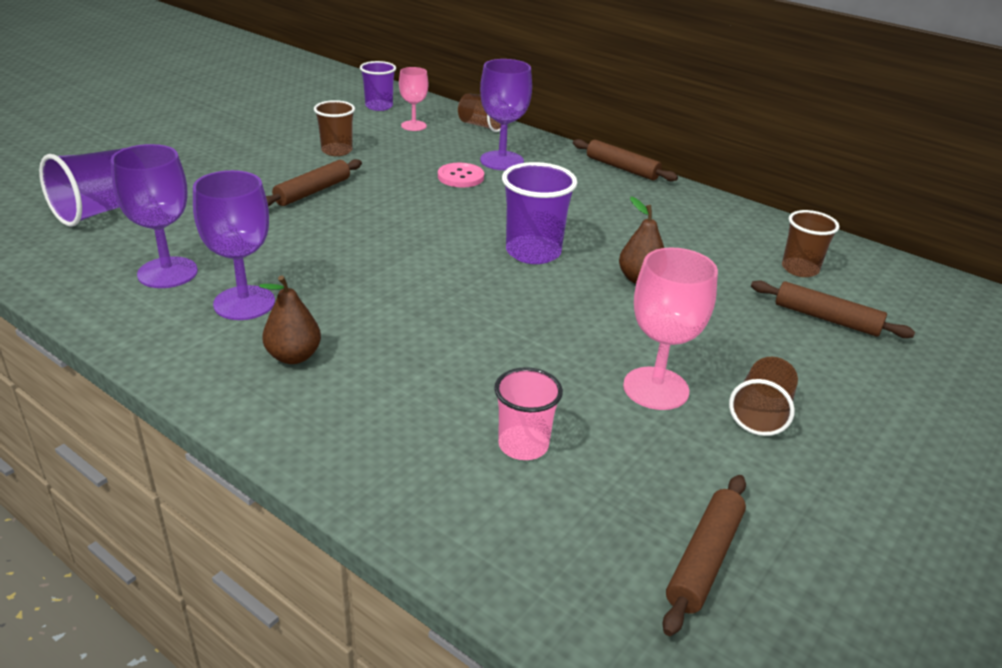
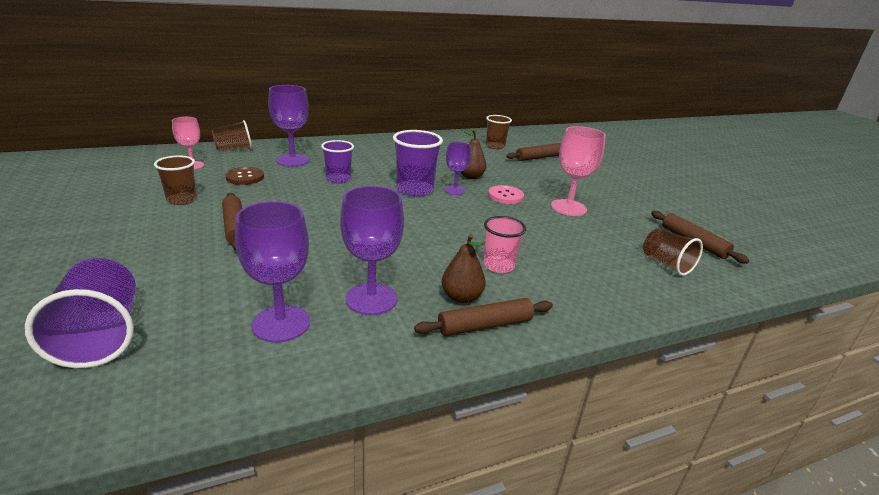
camera: 60 degrees left, 5 degrees down
(379, 106) = (135, 165): purple cup -> purple cup (338, 179)
(423, 156) = (245, 177): none -> brown button
(460, 177) = (294, 177): pink button -> pink button (505, 196)
(523, 445) = (597, 253): pink cup -> pink cup (498, 266)
(573, 279) = (455, 190): none -> purple goblet
(622, 168) = (351, 139): brown rolling pin -> brown rolling pin (485, 325)
(761, 413) = (600, 195): brown cup -> brown cup (666, 264)

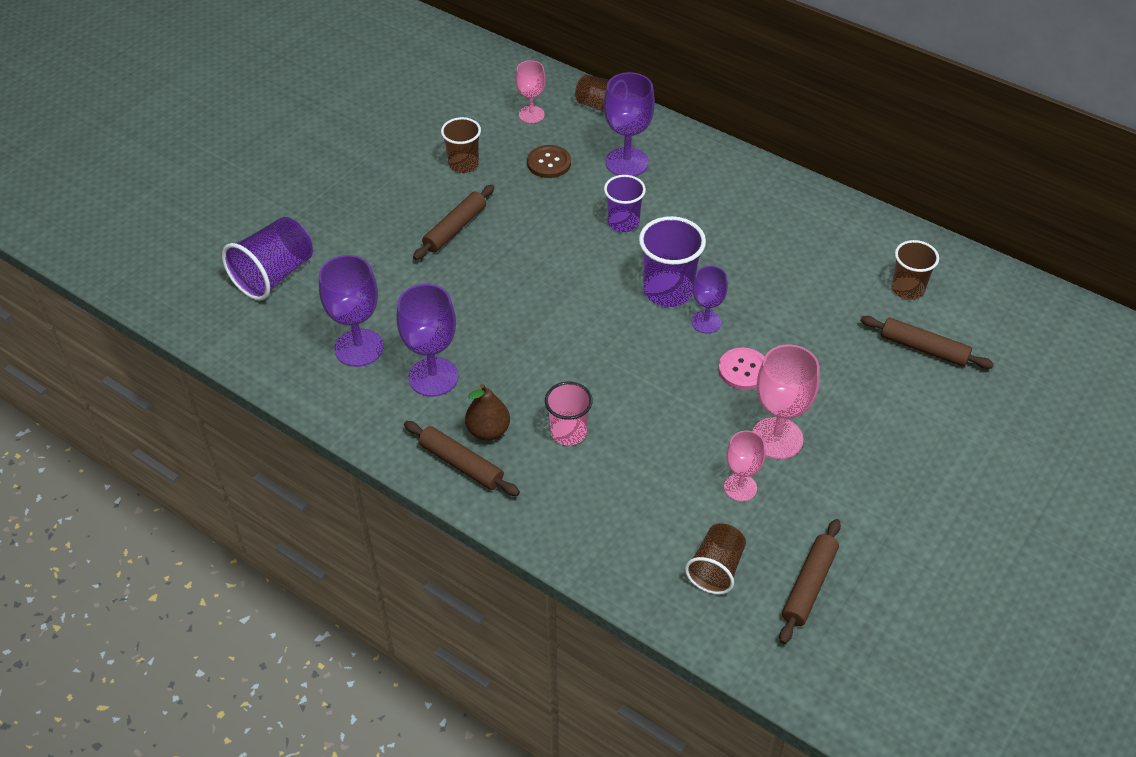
camera: 60 degrees right, 20 degrees up
(470, 177) = (764, 316): brown pear -> none
(600, 231) = (740, 487): none -> pink goblet

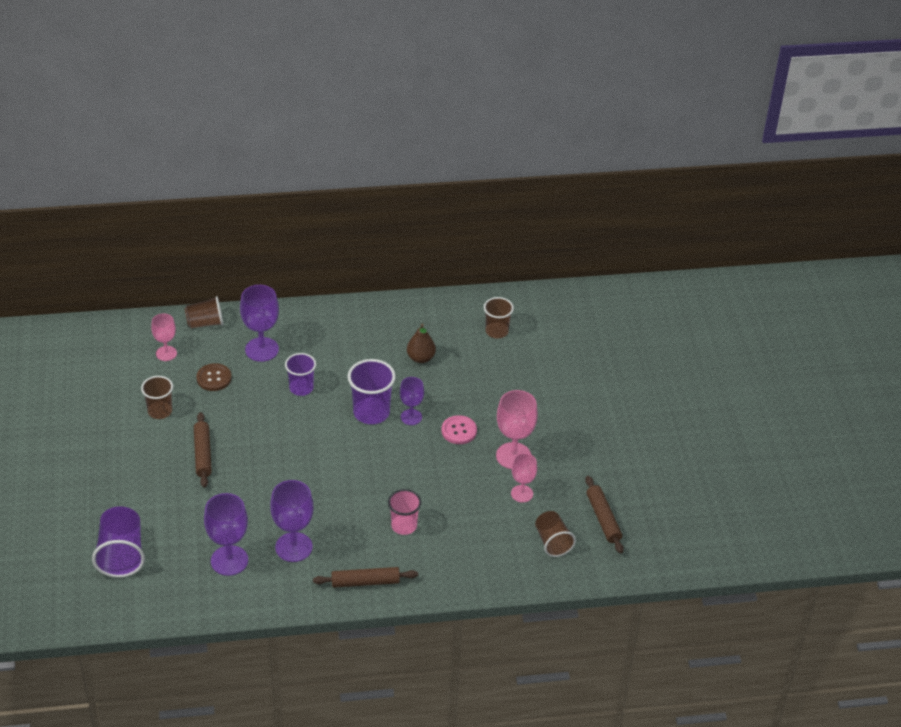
camera: 45 degrees left, 5 degrees down
(488, 431) = (359, 555): brown pear -> brown pear (420, 358)
(924, 348) = (537, 360): brown rolling pin -> none

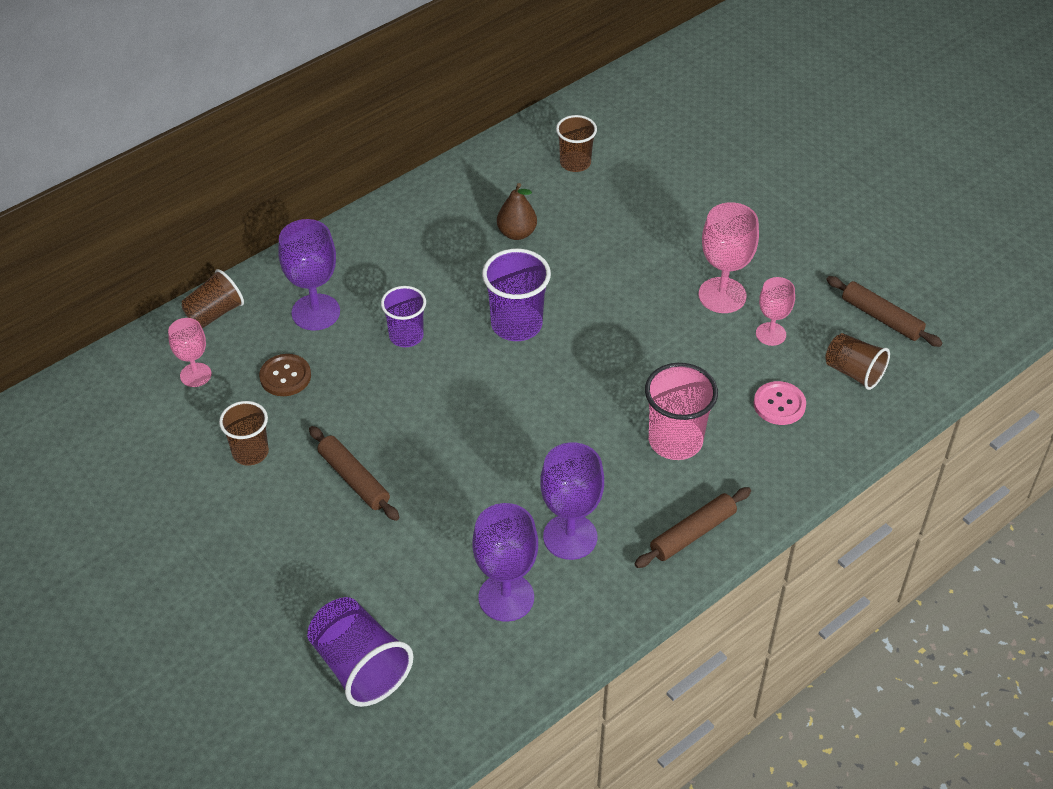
camera: 30 degrees left, 5 degrees up
(404, 526) = (675, 440): pink cup -> pink cup, size x1.50
(411, 417) = (567, 307): purple goblet -> none
(459, 431) = (636, 296): pink button -> pink button (779, 404)

